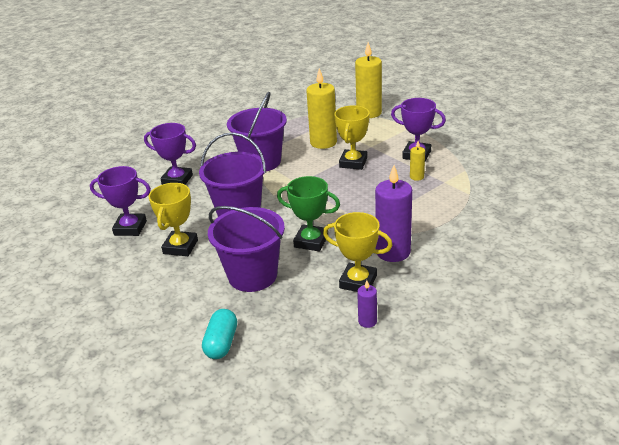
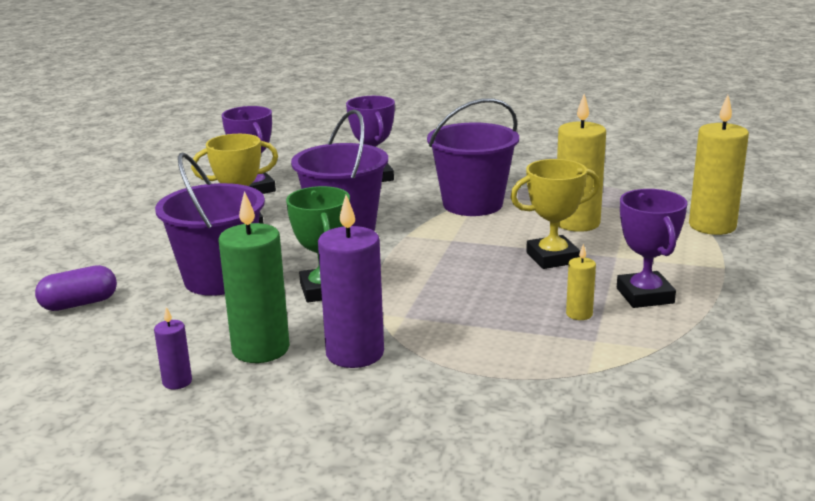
camera: 55 degrees right, 10 degrees down
(221, 343) = (79, 304): turquoise capsule -> purple capsule
(358, 282) = (260, 349): yellow trophy -> green candle

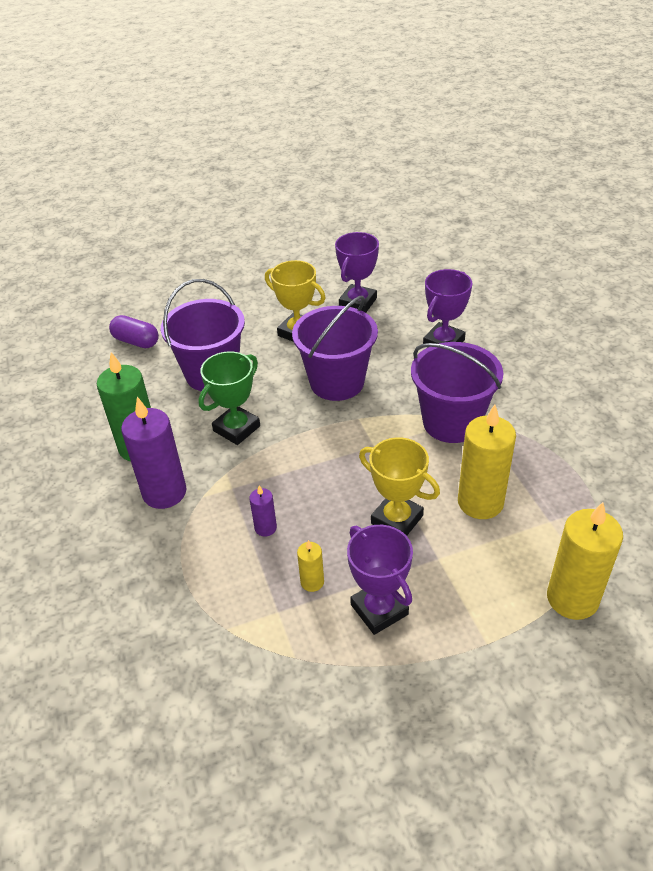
camera: 55 degrees right, 20 degrees up
(177, 382) = (79, 437): purple candle -> purple candle (265, 528)
(645, 296) = (379, 609): purple trophy -> purple trophy turned 75 degrees counterclockwise

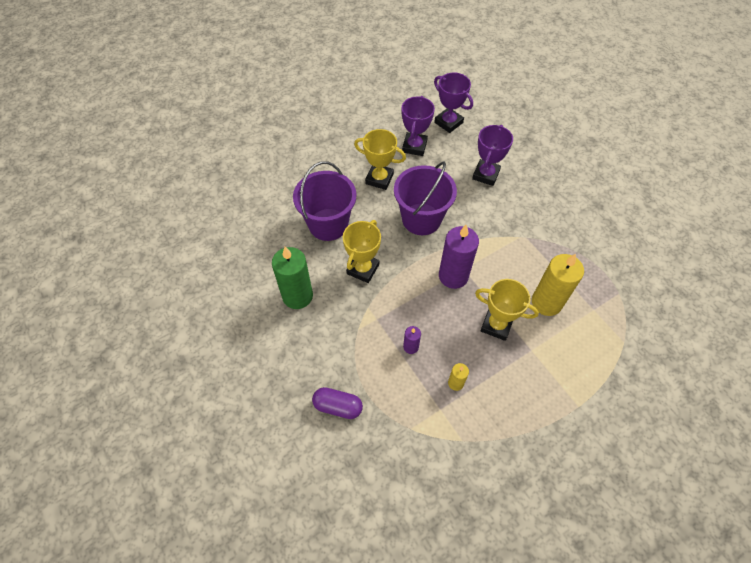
camera: 15 degrees left, 15 degrees up
(136, 341) = (260, 203): purple capsule -> purple capsule (338, 406)
(164, 492) = (330, 330): purple candle -> purple candle (453, 276)
(236, 428) = (363, 269): green trophy -> yellow trophy
(379, 609) = (505, 395): purple trophy -> purple trophy (448, 122)
(451, 422) = (510, 241): purple bucket -> none
(572, 598) = (622, 364): yellow candle -> none

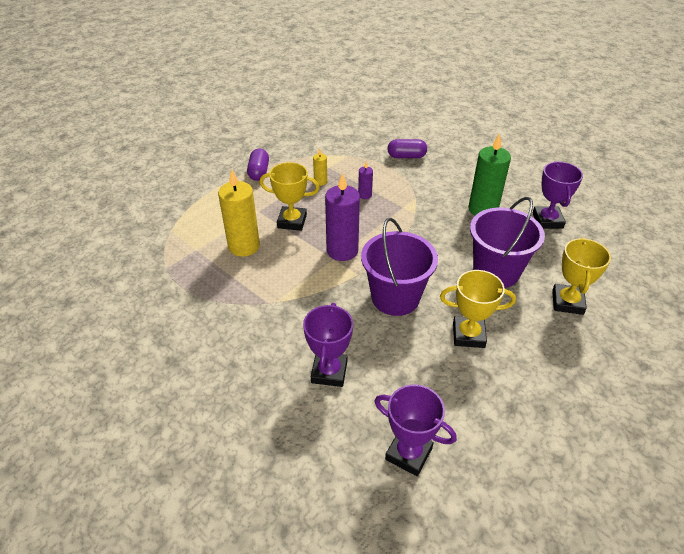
camera: 165 degrees right, 15 degrees down
(363, 269) = (435, 239): yellow trophy -> yellow trophy (567, 302)
(414, 146) = (444, 395): purple trophy -> purple trophy (547, 220)
(529, 421) = (259, 172): none -> purple capsule

